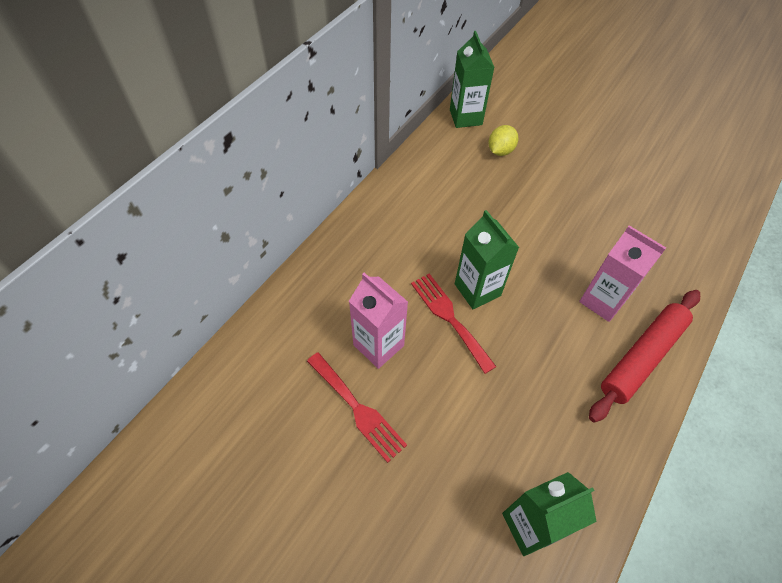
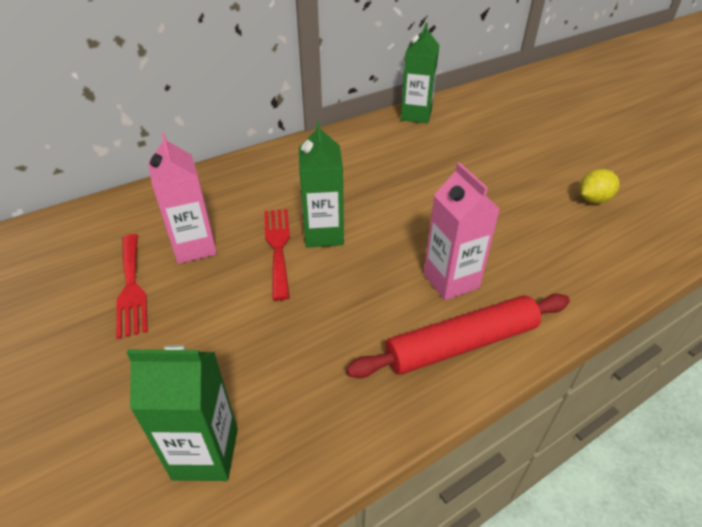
camera: 25 degrees right, 15 degrees down
(500, 151) = (431, 143): yellow lemon -> yellow lemon (593, 200)

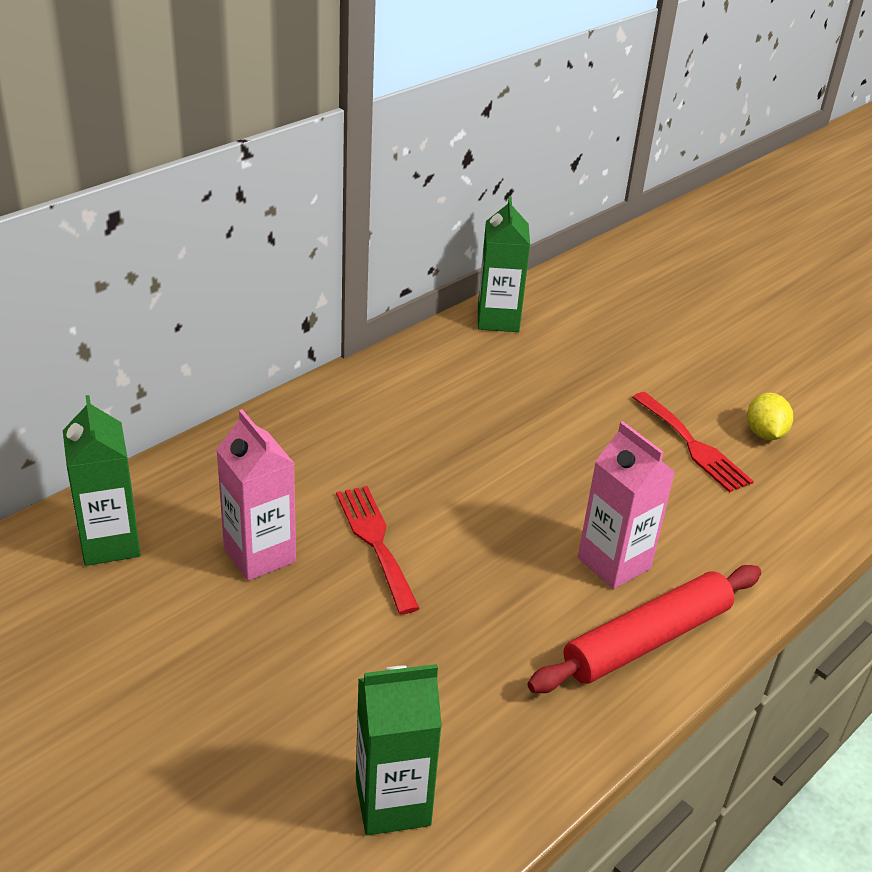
camera: 15 degrees left, 5 degrees down
(131, 287) = (199, 620): red fork -> red fork (693, 445)
(323, 234) = (430, 518): green carton -> green carton (110, 543)
(593, 200) = (764, 433): yellow lemon -> yellow lemon turned 45 degrees counterclockwise

